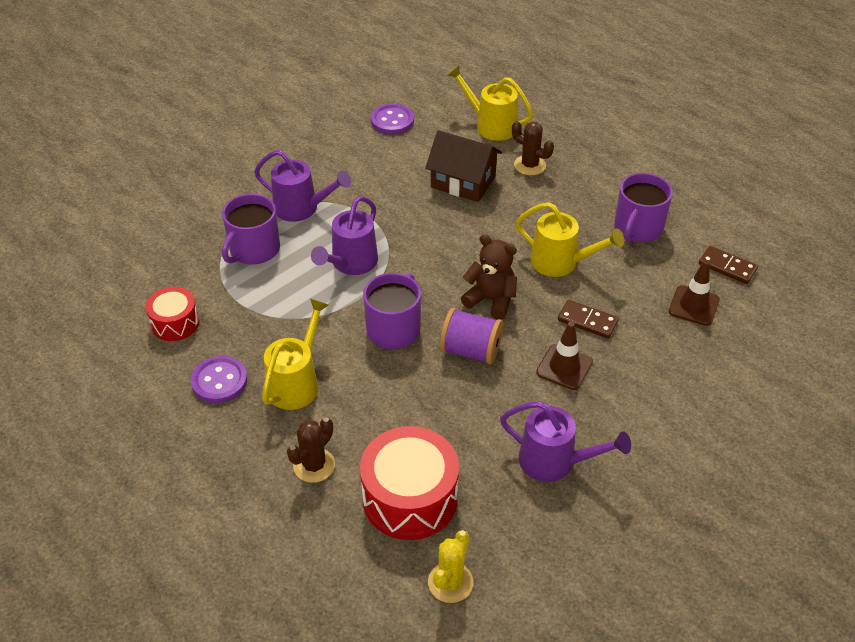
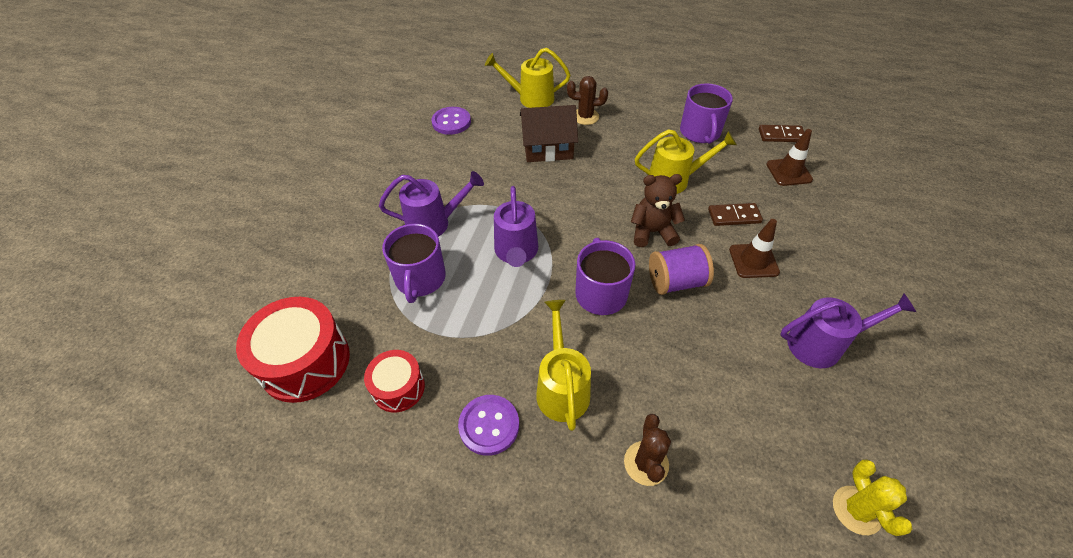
camera: 30 degrees left, 5 degrees up
(410, 498) = (751, 445): red drum -> red drum (305, 361)

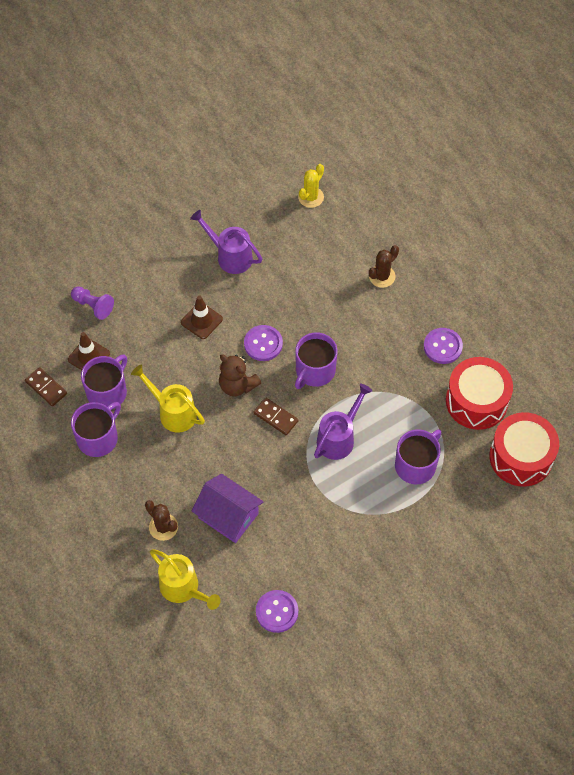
camera: 140 degrees left, 10 degrees up
(398, 387) = (476, 401): red drum -> red drum, size x1.73
(435, 223) = (373, 506): purple watering can -> none
(548, 148) = (228, 515): brown house -> purple house
(561, 387) = (389, 337): yellow watering can -> none
(676, 282) = (263, 344): purple spool -> purple button
(734, 216) = (172, 355): brown domino -> brown domino (276, 417)
(739, 161) = (107, 392): none -> purple mug
(847, 207) = (93, 306): none -> purple pawn

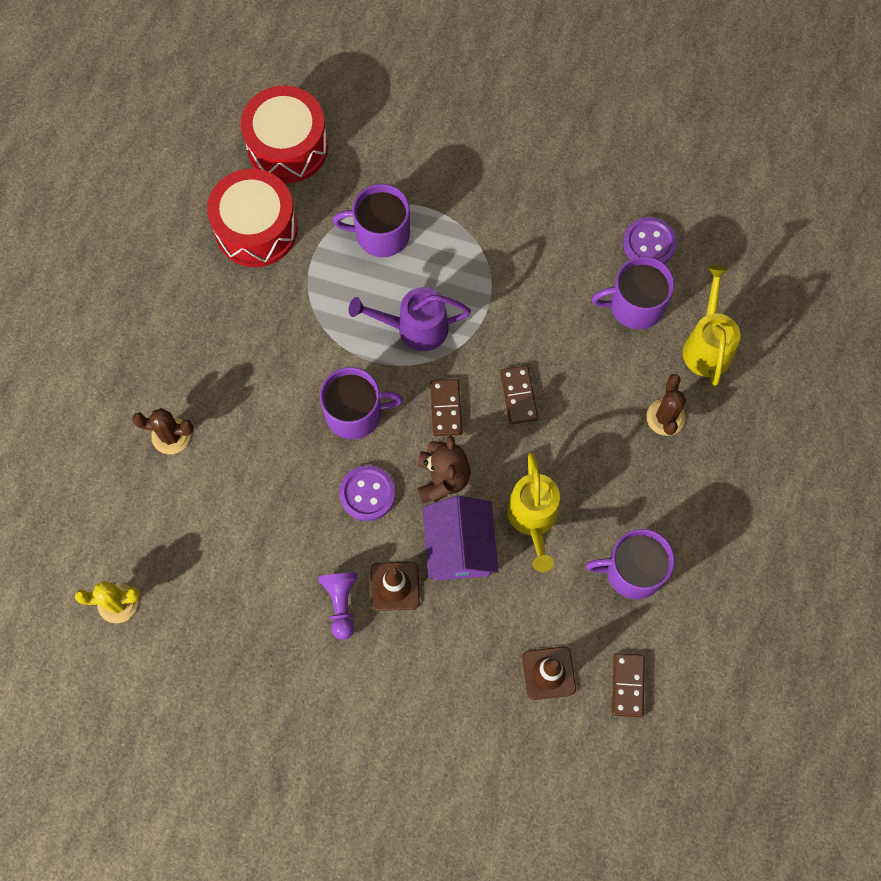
camera: 130 degrees left, 10 degrees up
(93, 306) = (481, 730): purple pawn -> purple pawn (341, 603)
(107, 392) = (572, 611): purple mug -> purple mug (634, 305)
(228, 515) = (596, 365): purple house -> purple house (459, 547)
(229, 256) = (280, 629): purple watering can -> none
(248, 460) = (519, 396): none -> brown domino
(442, 346) = (214, 307): purple button -> none

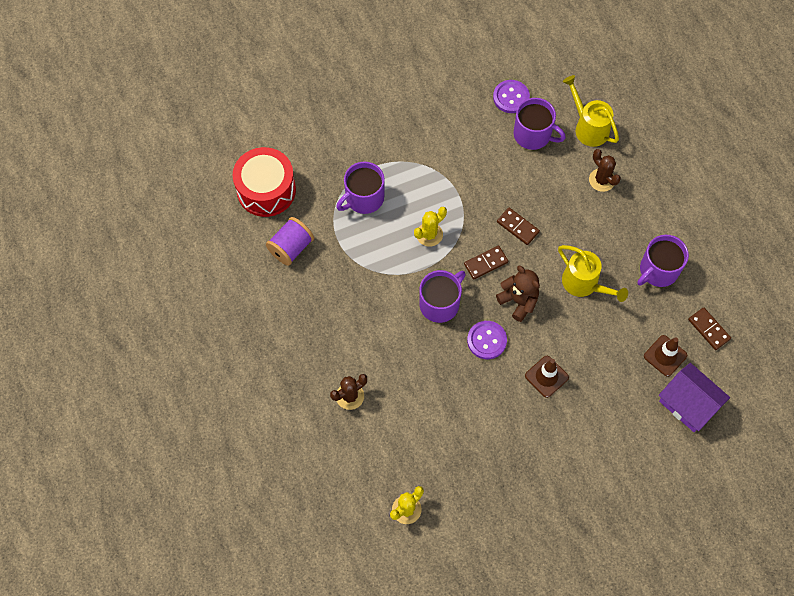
camera: 40 degrees left, 5 degrees down
(256, 229) = (291, 248): red drum -> purple spool
(341, 603) = (527, 409): purple pawn -> none
(414, 328) = (429, 234): purple watering can -> yellow cactus
(445, 408) = (486, 263): brown domino -> brown domino turned 75 degrees counterclockwise
(459, 547) = (560, 329): purple house -> purple house (688, 403)
(634, 305) = (533, 135): purple mug -> purple mug turned 105 degrees counterclockwise

